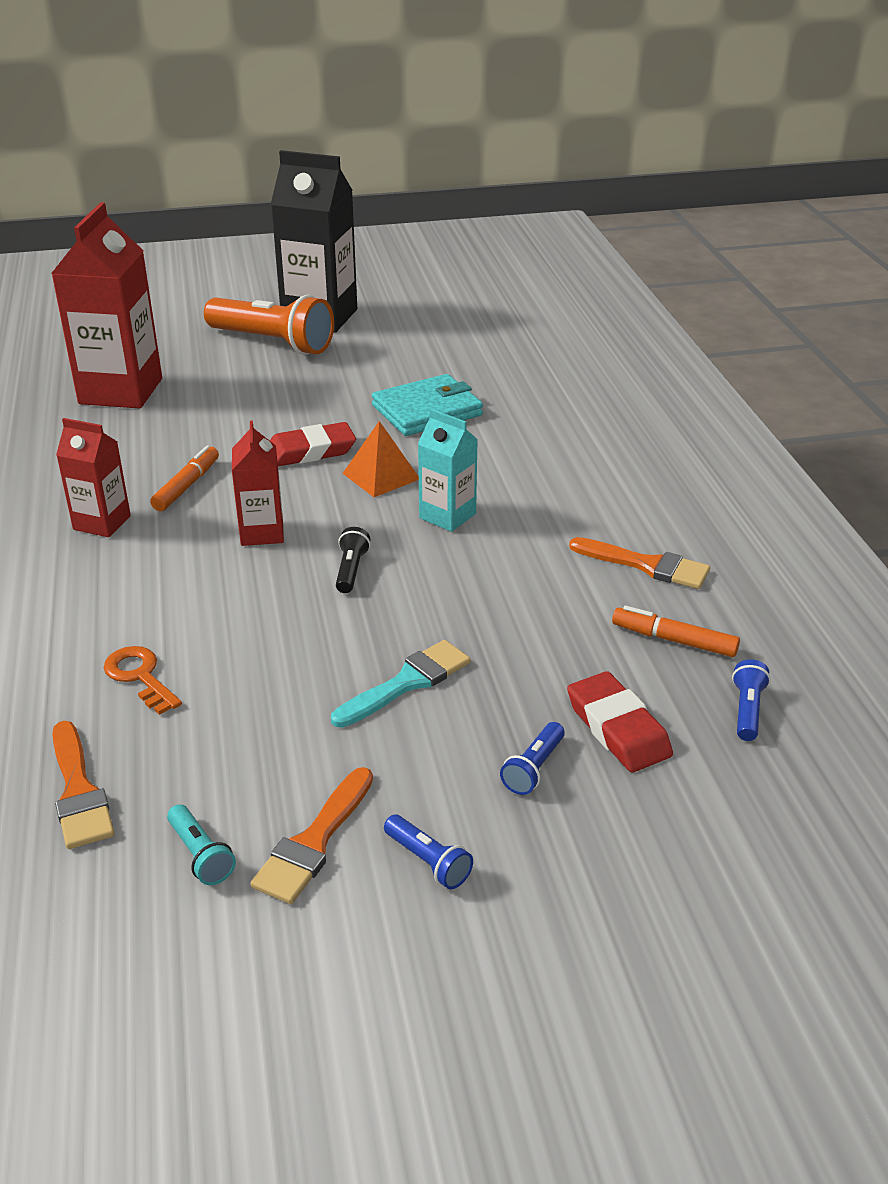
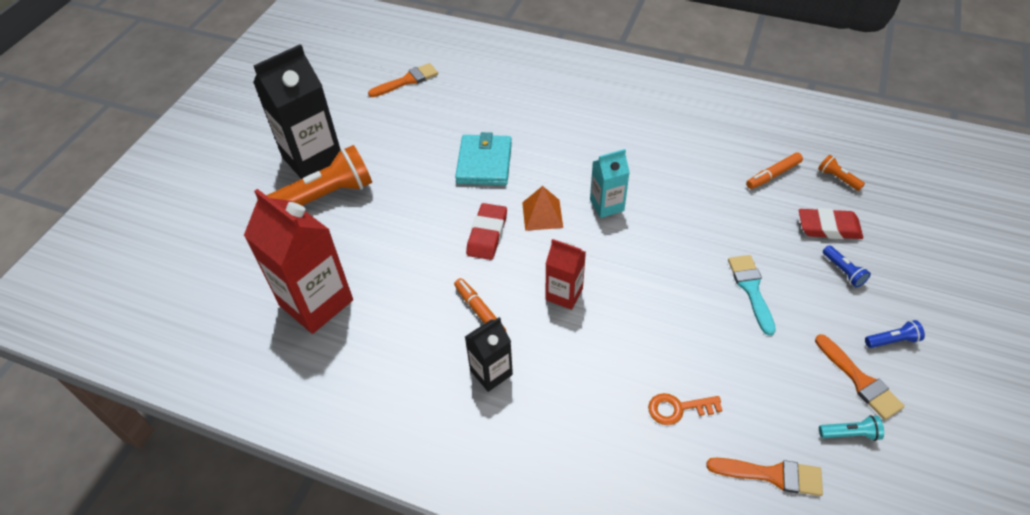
camera: 55 degrees left, 15 degrees up
(102, 523) = (491, 372): red carton -> black carton
(351, 570) = (632, 269): black flashlight -> none
(647, 565) = (706, 153): orange brush -> orange brush (407, 80)
(747, 710) = (837, 178): blue flashlight -> orange flashlight

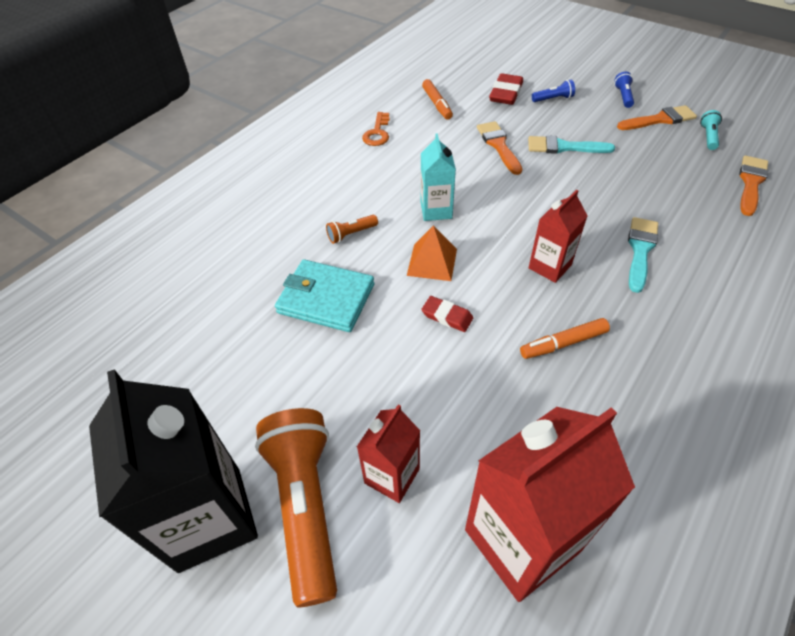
camera: 75 degrees left, 0 degrees up
(350, 231) = (392, 476): none -> red carton
(407, 80) = (111, 358): orange brush -> orange brush (498, 145)
(487, 234) = (447, 316): red eraser -> red eraser, size x0.64
(491, 372) = (651, 347): black carton -> none
(611, 363) = (640, 250): none -> turquoise brush
(678, 408) = (691, 218): orange key -> orange key (377, 133)
(837, 178) = (454, 76): orange flashlight -> orange flashlight (351, 234)

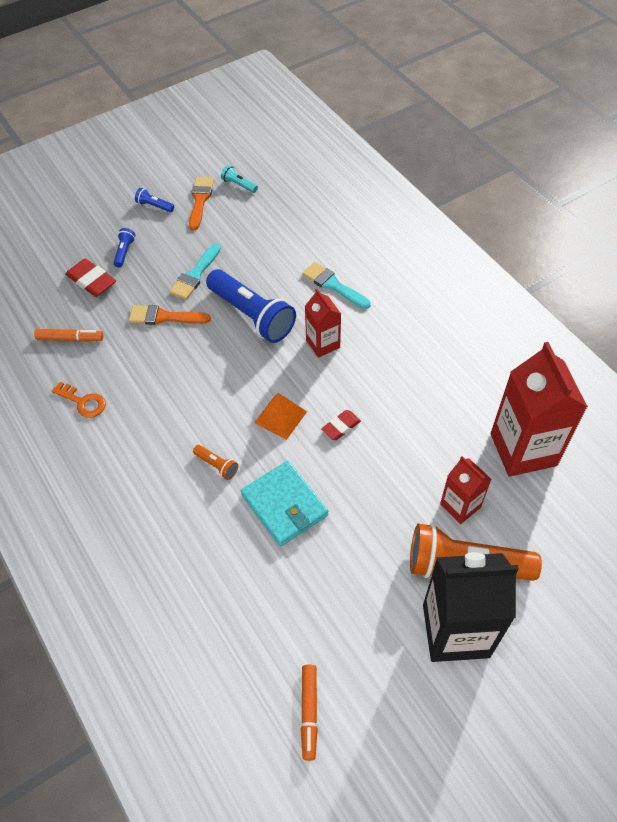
camera: 70 degrees left, 5 degrees up
(326, 299) = (284, 505): turquoise wallet -> turquoise wallet turned 75 degrees counterclockwise
(351, 234) = (217, 465): orange flashlight -> orange flashlight turned 45 degrees counterclockwise
(436, 210) = (222, 393): turquoise carton -> none
(545, 200) = (252, 315): none -> blue flashlight
(563, 343) = (395, 367): orange marker -> orange marker (309, 713)
(751, 183) = (301, 191): orange brush -> none

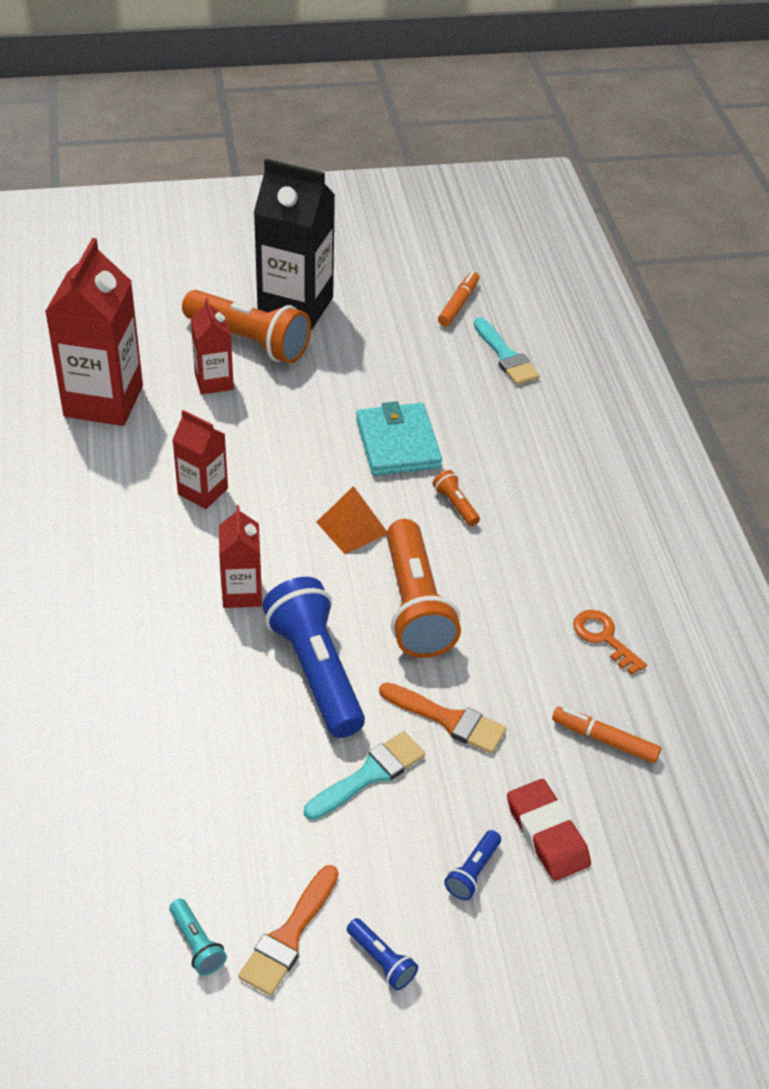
camera: 160 degrees left, 10 degrees down
(212, 377) = (415, 606): none -> orange flashlight
(333, 285) = (168, 671): turquoise brush -> turquoise brush (506, 356)
(341, 427) = (286, 492): red eraser -> none
(396, 403) = (203, 491): none -> red carton

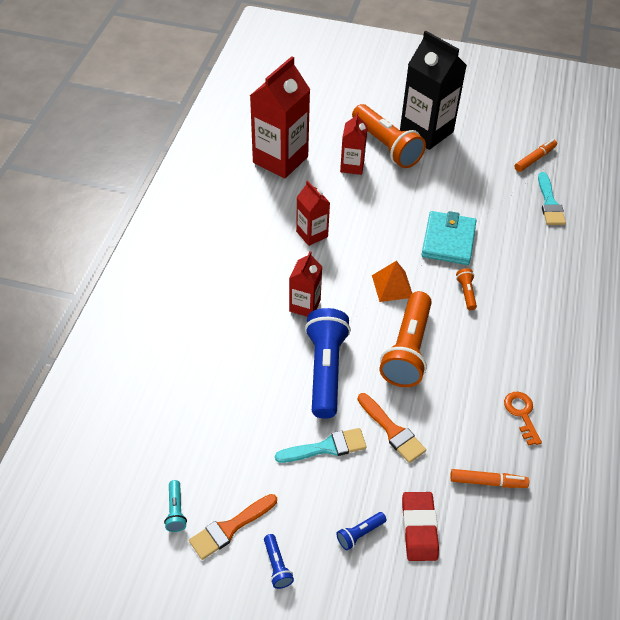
camera: 25 degrees right, 5 degrees up
(604, 740) = (488, 482): orange marker -> orange marker turned 135 degrees clockwise

